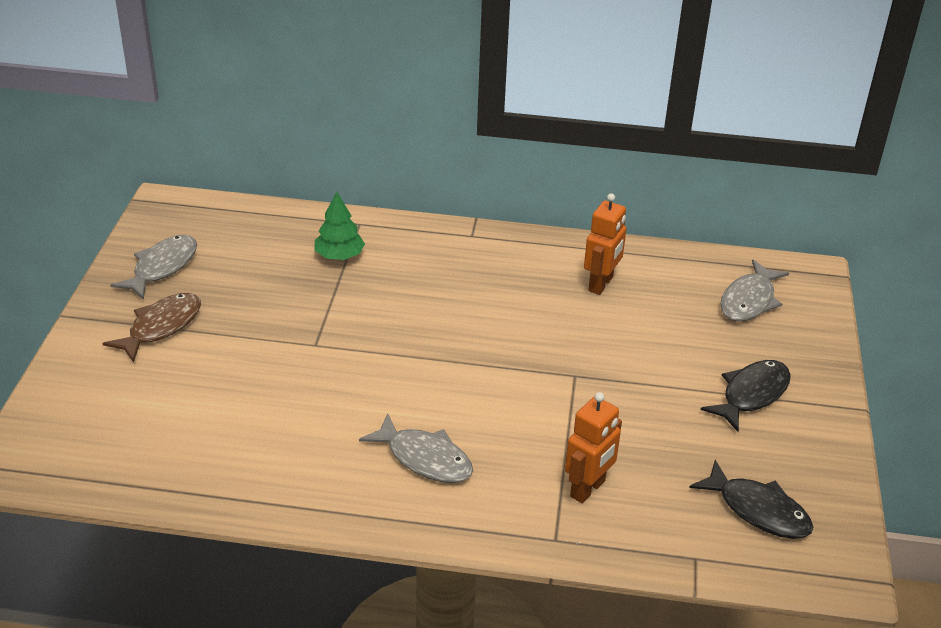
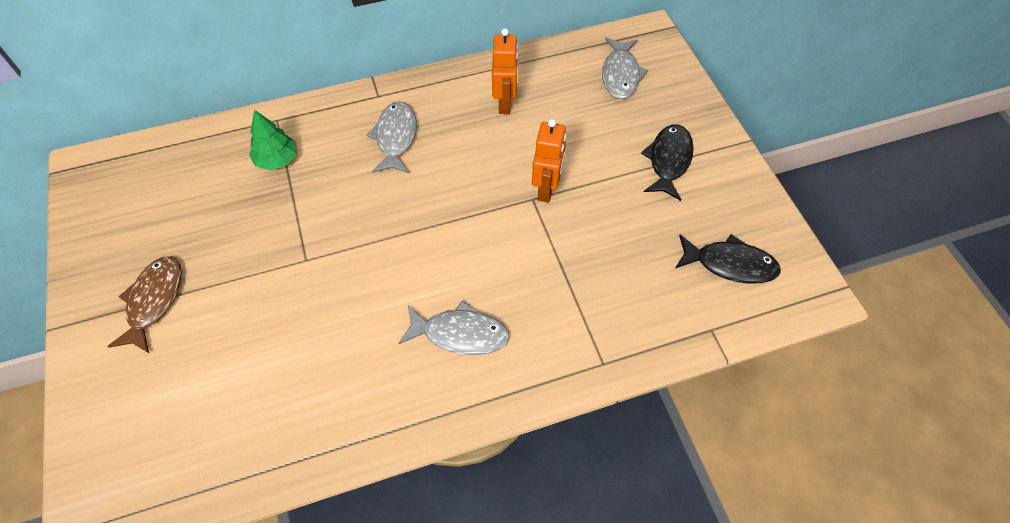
camera: 25 degrees left, 20 degrees up
(162, 267) = (120, 236): grey fish -> grey fish (395, 137)
(588, 489) = (601, 303): orange robot -> orange robot (546, 189)

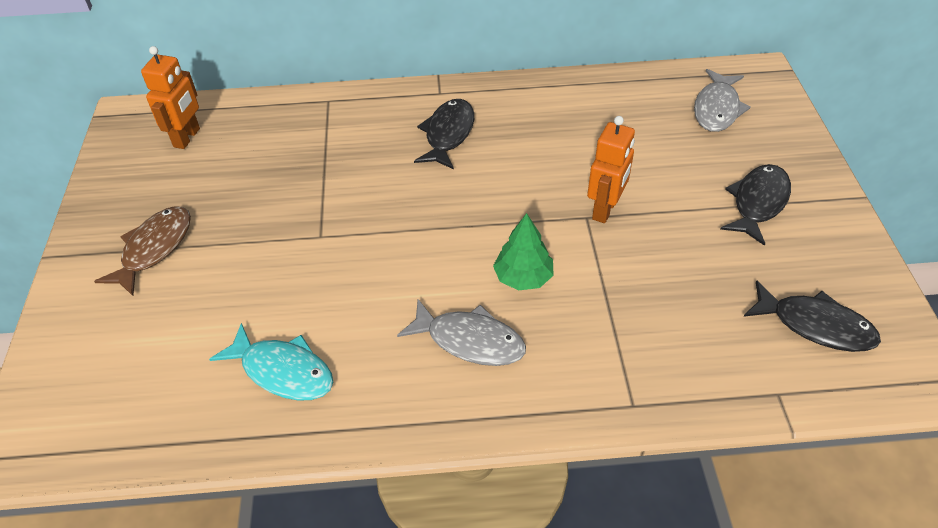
camera: 15 degrees right, 10 degrees down
(277, 159) = (318, 137): green tree -> green tree (523, 277)
(307, 395) = (283, 371): none -> turquoise fish
(395, 137) = (448, 134): grey fish -> black fish
(505, 103) = (577, 119): orange robot -> orange robot (187, 138)

